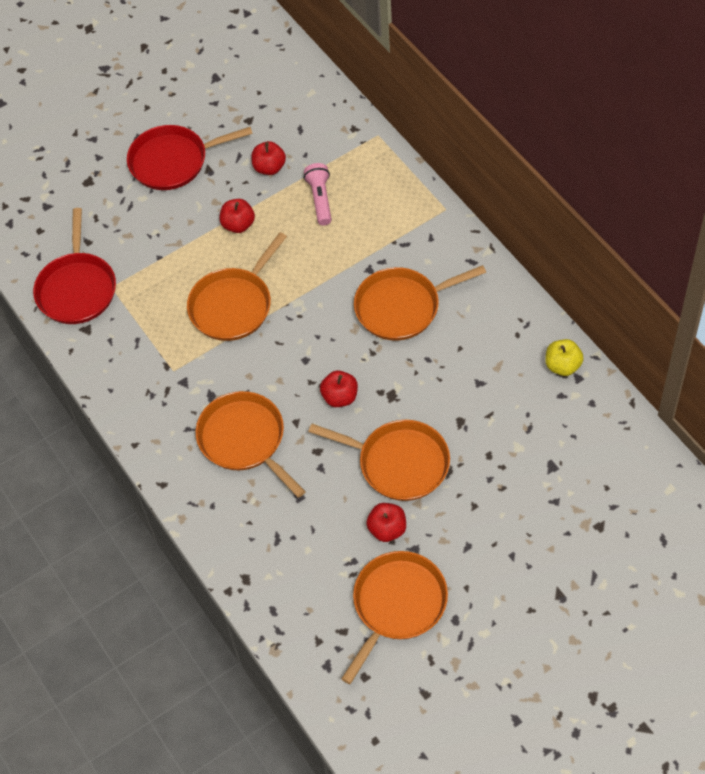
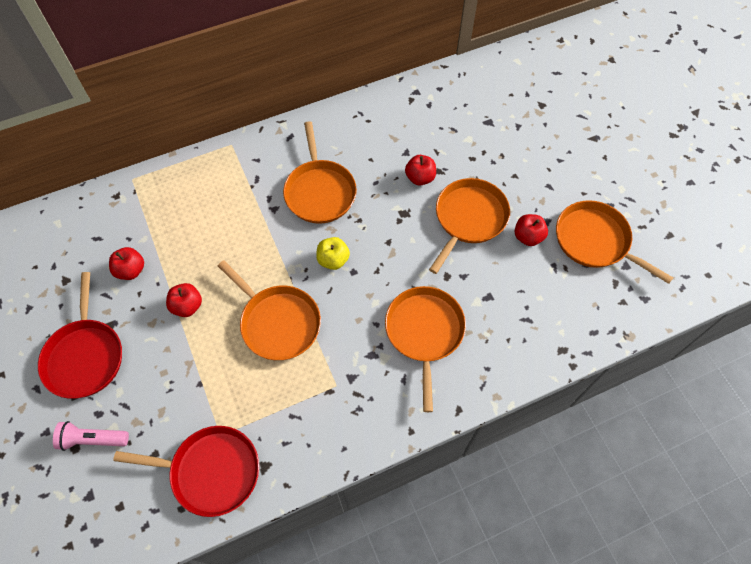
camera: 85 degrees left, 5 degrees up
(244, 439) = (424, 332): orange pan -> orange pan turned 120 degrees clockwise
(320, 199) = (184, 234): pink flashlight -> pink flashlight (92, 439)
(340, 397) = (397, 251): red apple -> red apple (420, 178)
(562, 366) = (403, 99): yellow apple -> yellow apple (333, 260)

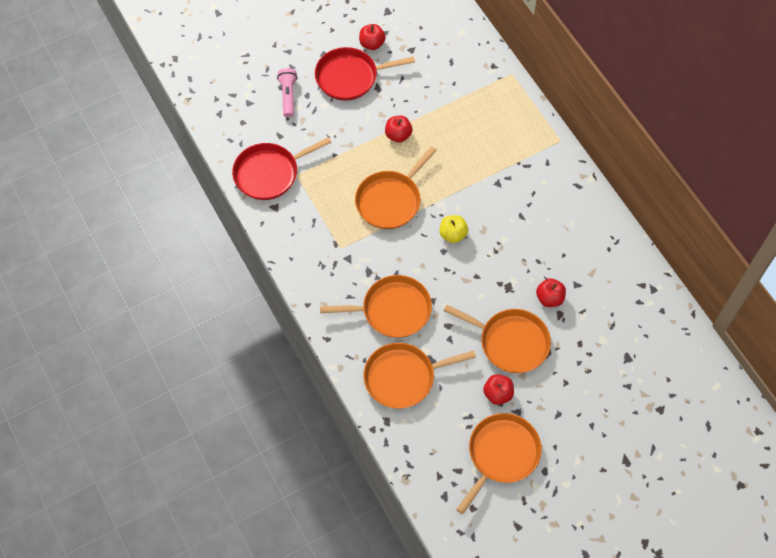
camera: 85 degrees right, 0 degrees up
(131, 270) = (425, 91): red apple -> red apple (372, 44)
(211, 471) = (269, 173): red pan -> red pan turned 60 degrees clockwise
(319, 192) = (521, 216): orange pan -> orange pan (403, 377)

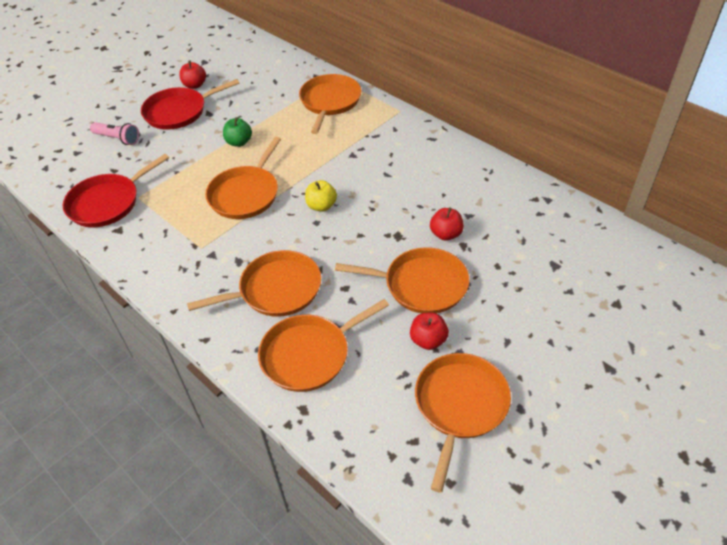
camera: 15 degrees left, 15 degrees down
(288, 96) = (117, 139): pink flashlight -> pink flashlight turned 135 degrees clockwise
(398, 135) = (239, 142): red apple -> green apple
(497, 107) = (330, 102): none -> orange pan

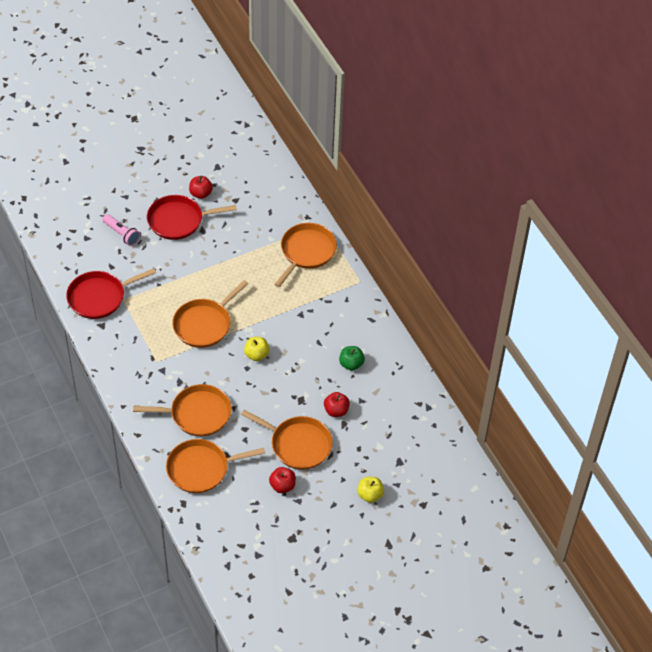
camera: 15 degrees right, 5 degrees up
(239, 142) = (216, 271): green apple -> green apple (351, 364)
(460, 405) = (280, 534): orange pan -> none
(545, 314) = (370, 495): none -> yellow apple

